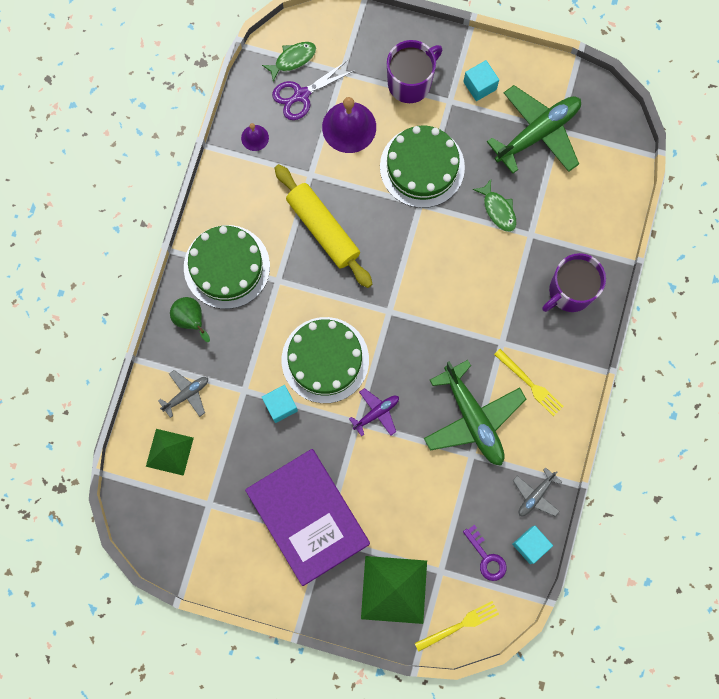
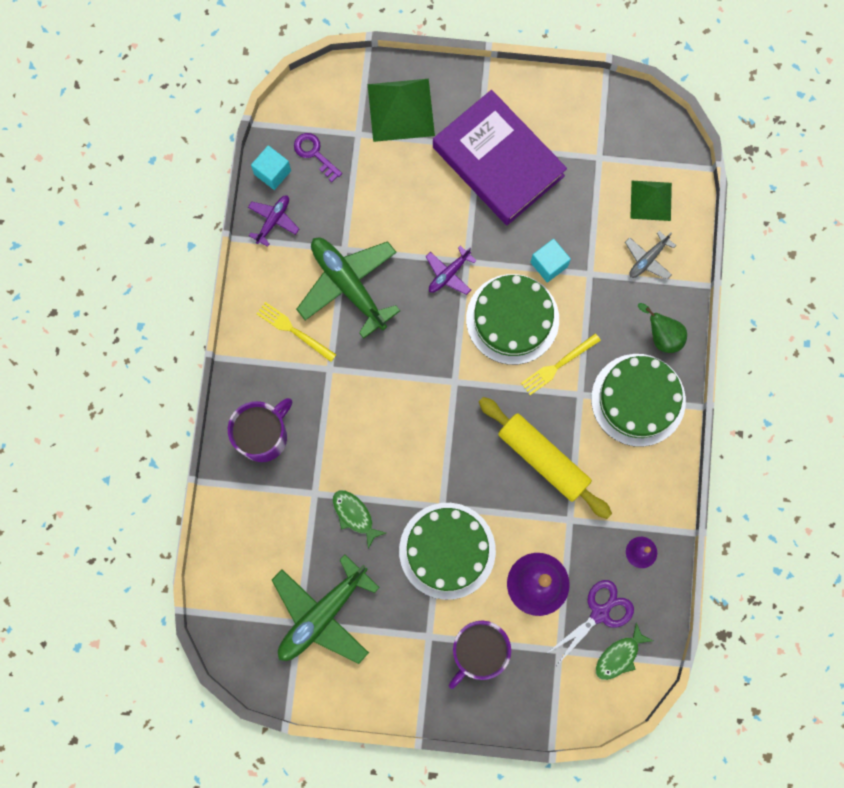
camera: 170 degrees right, 0 degrees up
(459, 625) = (332, 88): yellow fork -> yellow fork (558, 365)
(479, 86) = (397, 662): turquoise cube -> none
(535, 495) = (273, 220): grey plane -> purple plane

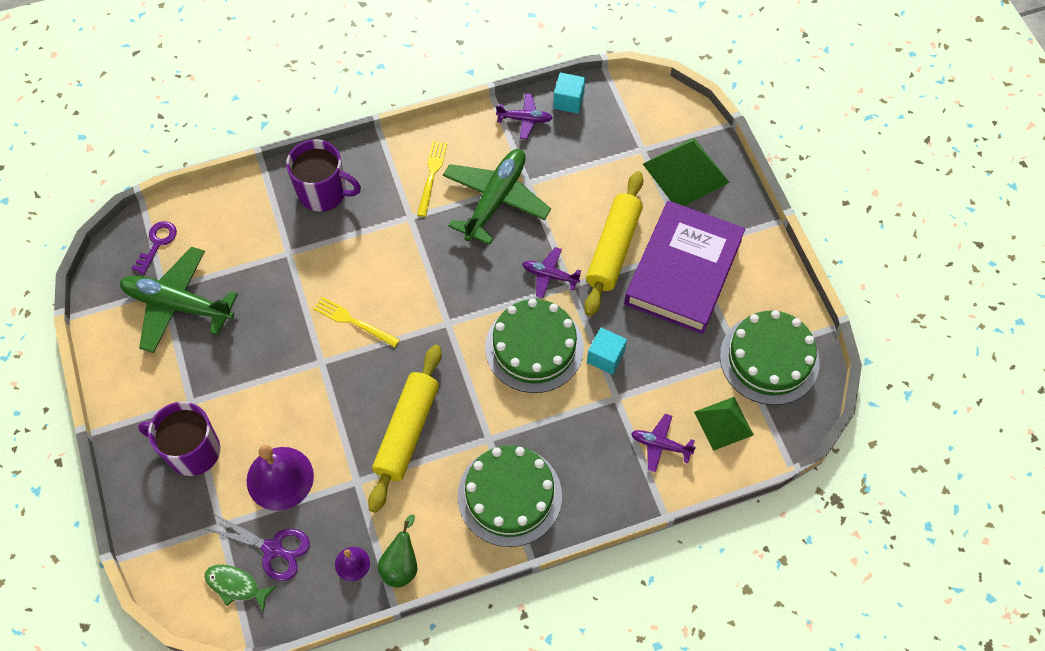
camera: 65 degrees right, 15 degrees down
(315, 154) = (604, 124): purple key -> purple key (157, 243)
(354, 515) = (281, 293): green fish -> none
(447, 550) = (280, 384): green cake -> green cake (769, 359)
(448, 208) = (613, 249): none -> yellow rolling pin
(558, 365) = (508, 407): yellow fork -> yellow fork (353, 321)
(647, 259) = (660, 445): grey plane -> purple plane
(662, 336) = (587, 492): green pear -> green pear (401, 565)

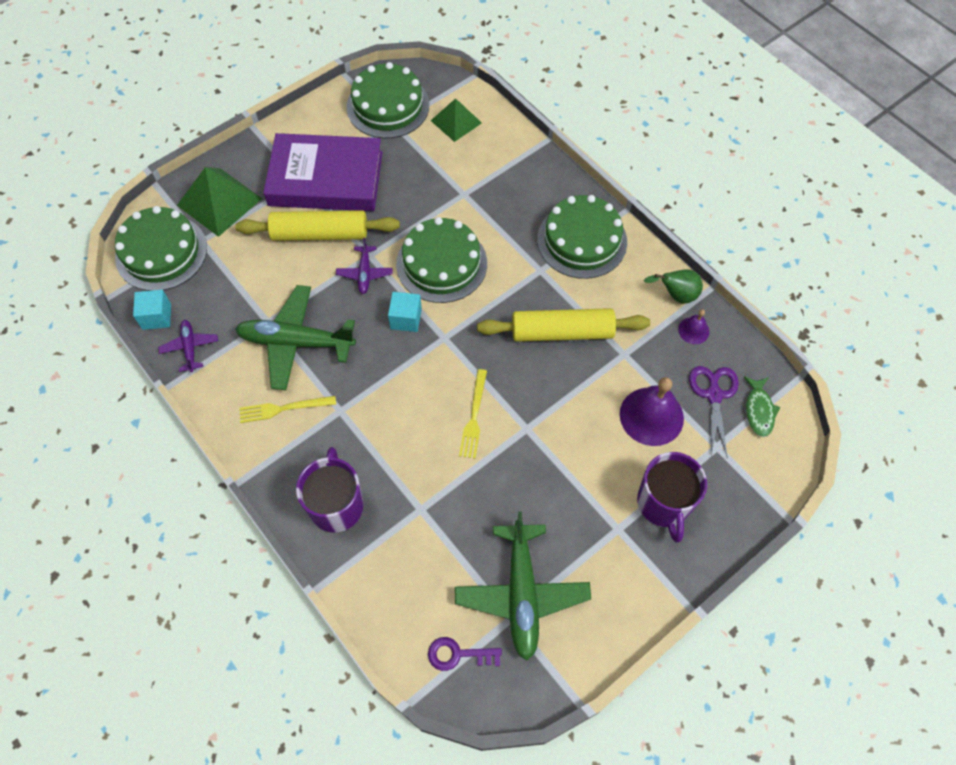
camera: 110 degrees left, 0 degrees up
(605, 357) = (430, 211): turquoise cube -> turquoise cube (406, 319)
(640, 116) = (161, 252): none -> green cake
(660, 445) = (492, 155): purple plane -> none

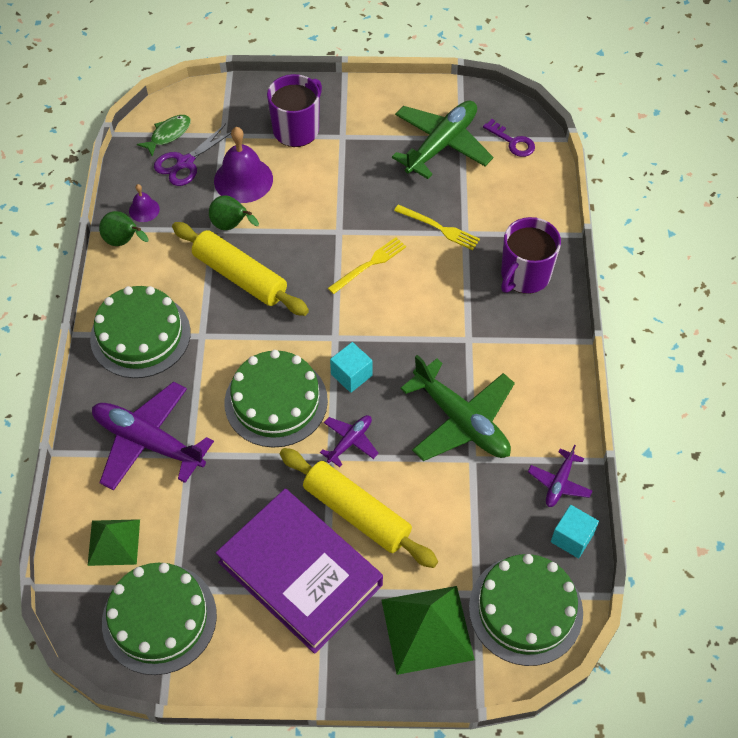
camera: 140 degrees left, 5 degrees down
(284, 408) = (513, 372): yellow fork -> yellow fork (439, 228)
(498, 183) = (148, 442): none -> purple plane
(614, 368) = (231, 226): none -> green pear

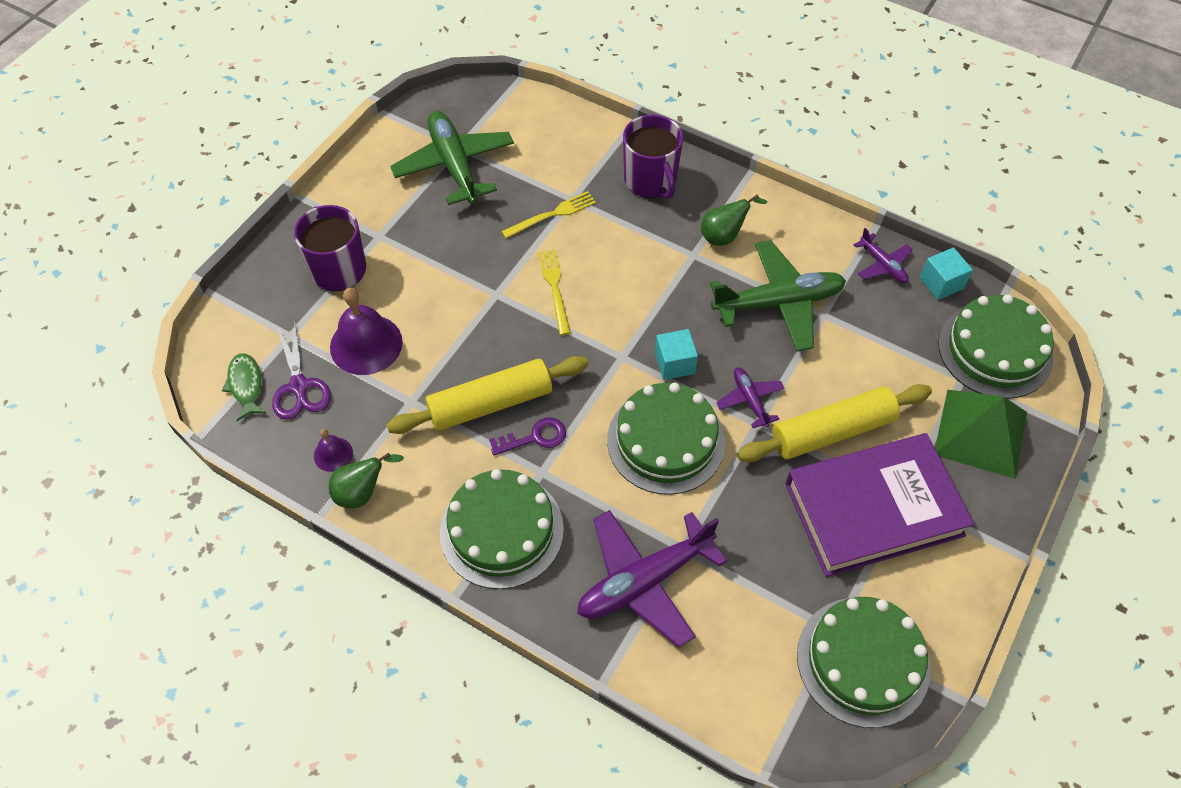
camera: 60 degrees left, 0 degrees up
(114, 542) = (750, 668): green pyramid -> none
(231, 226) = (419, 382): green pear -> green pear (724, 236)
(512, 142) = (494, 114): purple key -> purple key (534, 437)

